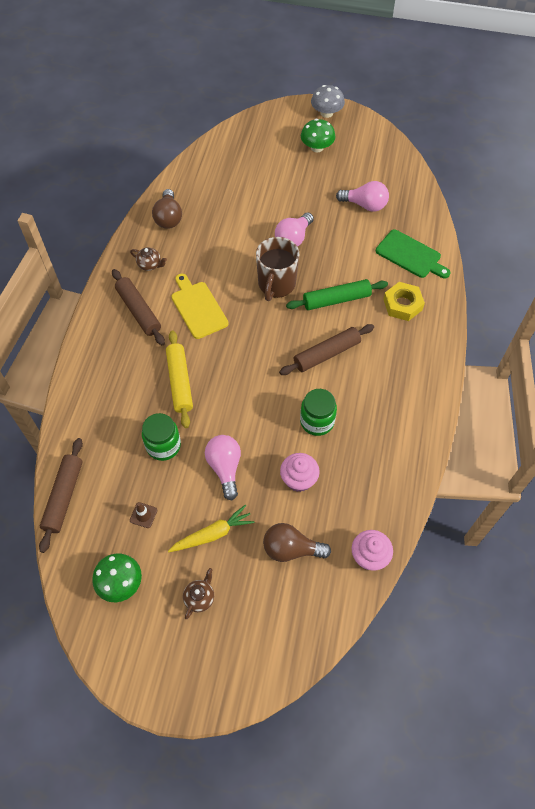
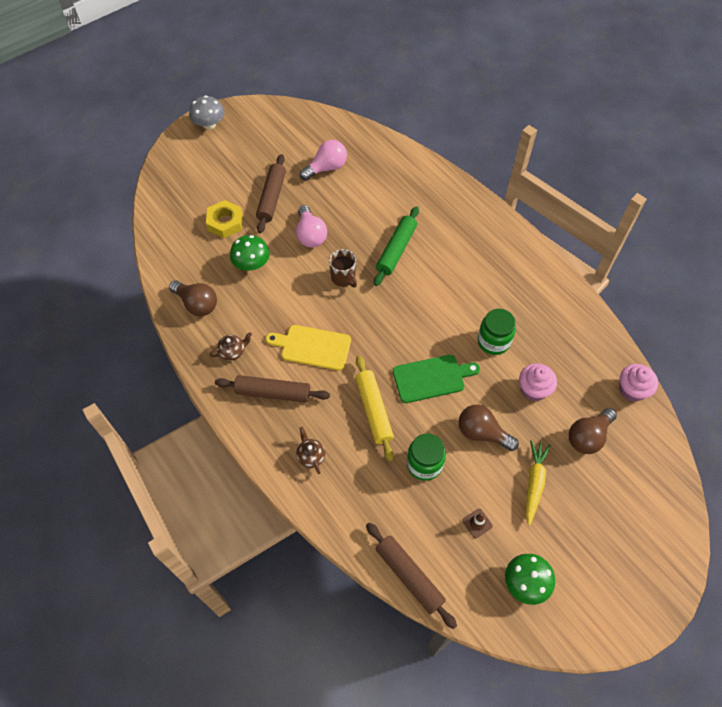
camera: 50 degrees left, 0 degrees up
(180, 382) = (373, 410): yellow rolling pin -> yellow rolling pin turned 45 degrees clockwise
(200, 598) = (582, 530): brown teapot -> brown teapot (311, 456)
(225, 468) = (482, 433): pink light bulb -> brown light bulb
(276, 284) = (343, 278): brown mug -> brown mug, size x0.63
(317, 147) = (237, 155): green mushroom -> green mushroom (251, 263)
(326, 354) = (439, 292): brown rolling pin -> brown rolling pin (271, 198)
(402, 304) = (440, 213): yellow nut -> yellow nut (225, 222)
(410, 255) = (401, 176): green cutting board -> green cutting board (432, 378)

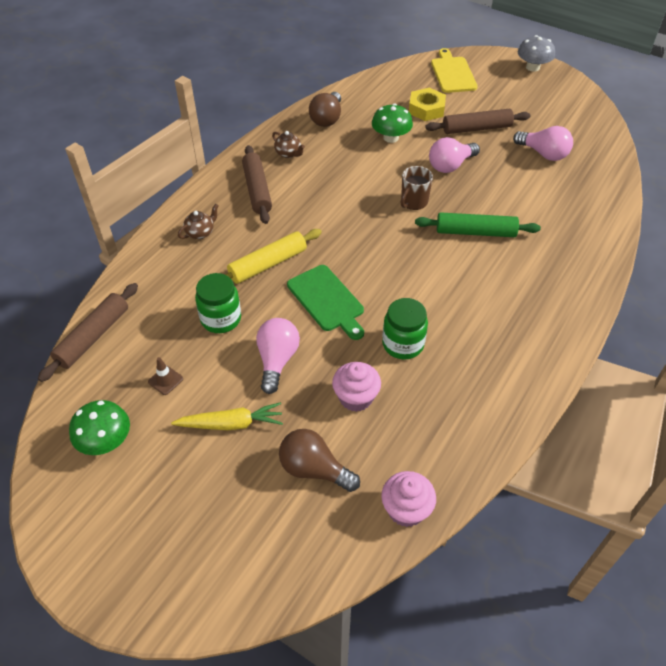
camera: 70 degrees right, 10 degrees down
(312, 347) = (320, 202): yellow cutting board -> yellow cutting board (452, 73)
(482, 433) = (277, 360): brown light bulb -> pink light bulb

